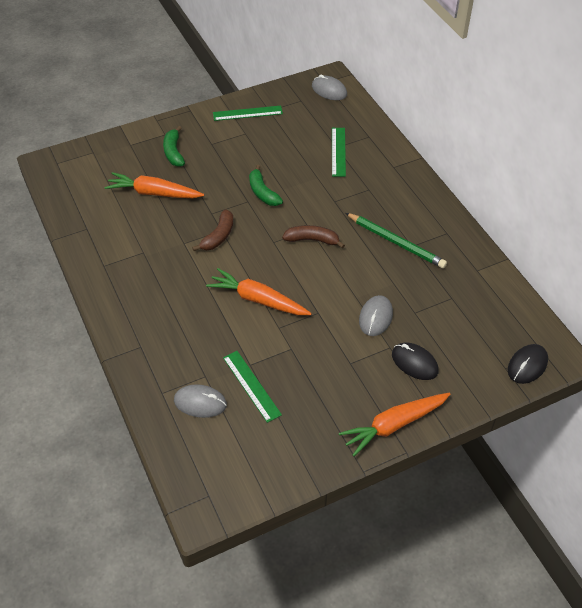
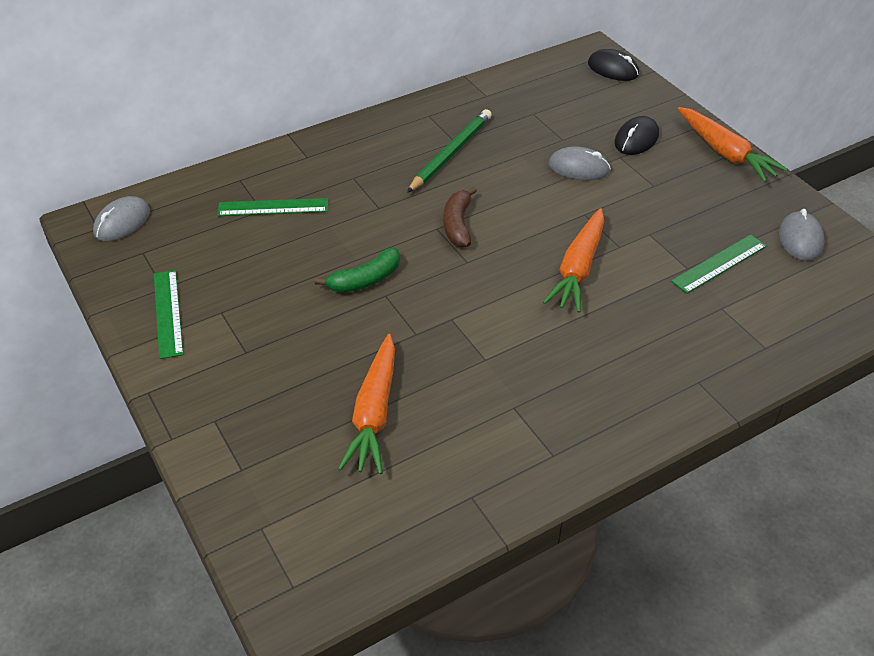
camera: 95 degrees left, 5 degrees down
(174, 152) = (266, 400): green banana -> none
(200, 402) = (764, 308): grey mouse -> grey mouse (800, 239)
(218, 236) = (465, 320): brown banana -> none

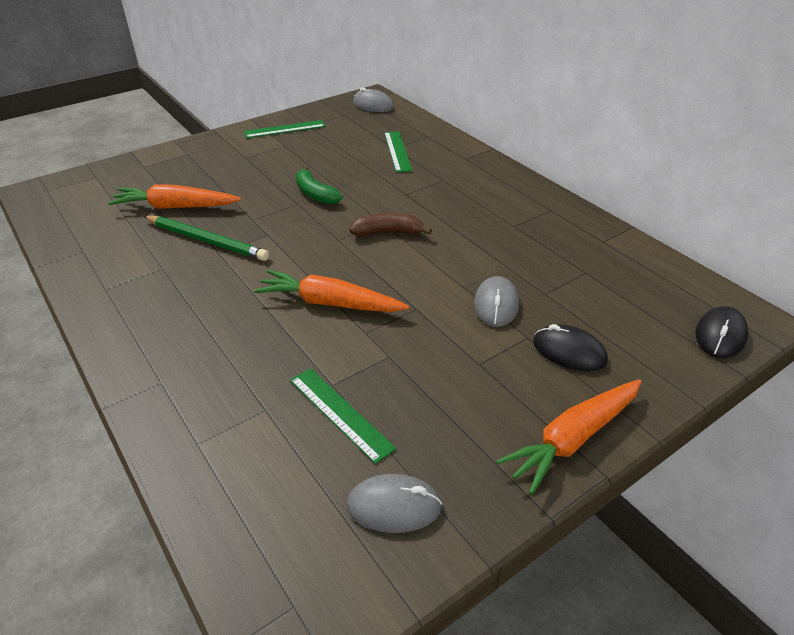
camera: 85 degrees right, 5 degrees down
(451, 153) = (493, 224): green pencil -> green pencil (206, 240)

